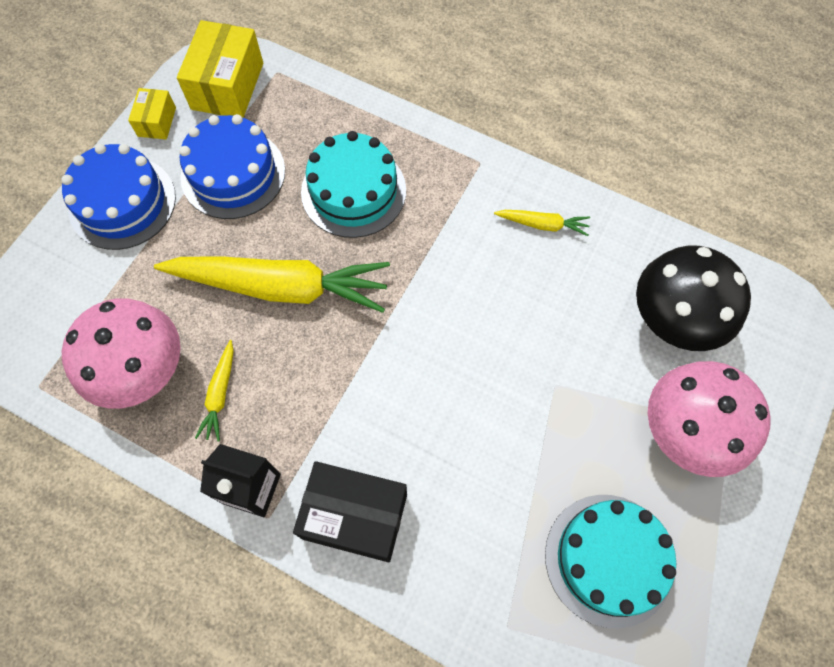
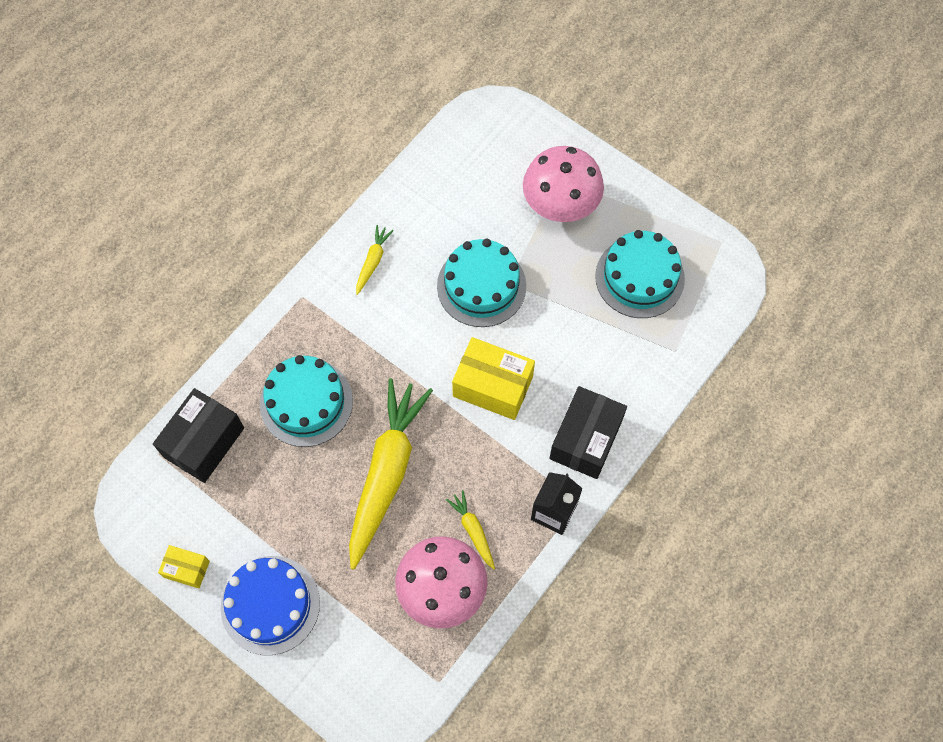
camera: 80 degrees left, 0 degrees up
(220, 394) = (473, 530): yellow carrot -> yellow carrot turned 135 degrees counterclockwise
(227, 86) = (162, 500): yellow box -> yellow box (493, 386)
(233, 173) = (263, 503): blue cake -> none
(294, 107) = (204, 442): none -> black box
(542, 351) = (481, 286): none -> turquoise cake
(672, 321) = (474, 192): black mushroom -> none

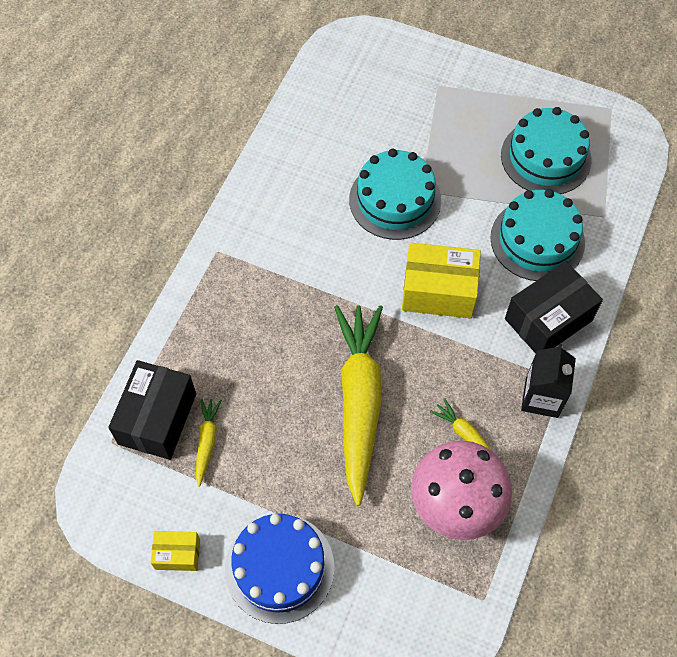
camera: 15 degrees left, 5 degrees down
(306, 402) = (253, 352): turquoise cake -> turquoise cake (537, 240)
(373, 261) = (279, 201): yellow carrot -> yellow carrot (207, 441)
(560, 207) = (446, 111): pink mushroom -> none
(586, 439) = (548, 320): black box -> black box turned 45 degrees clockwise

